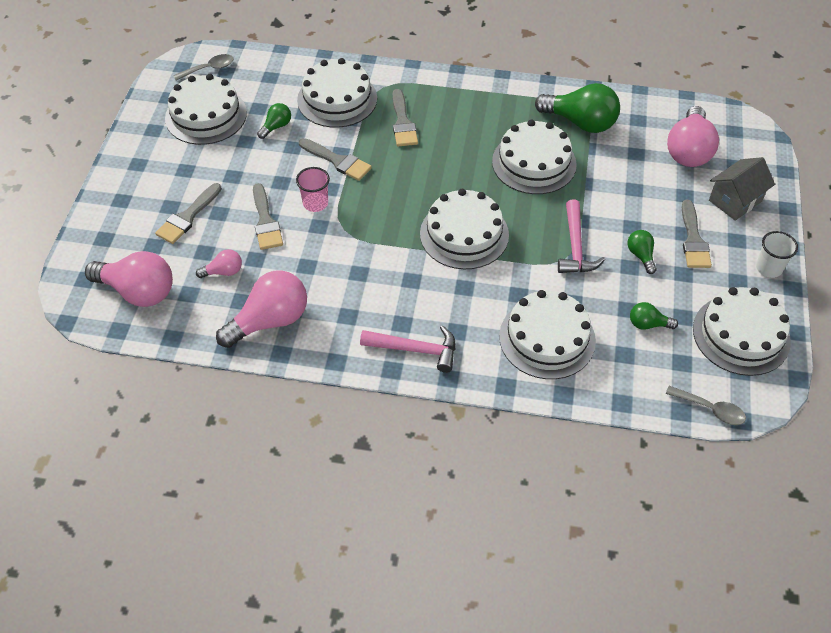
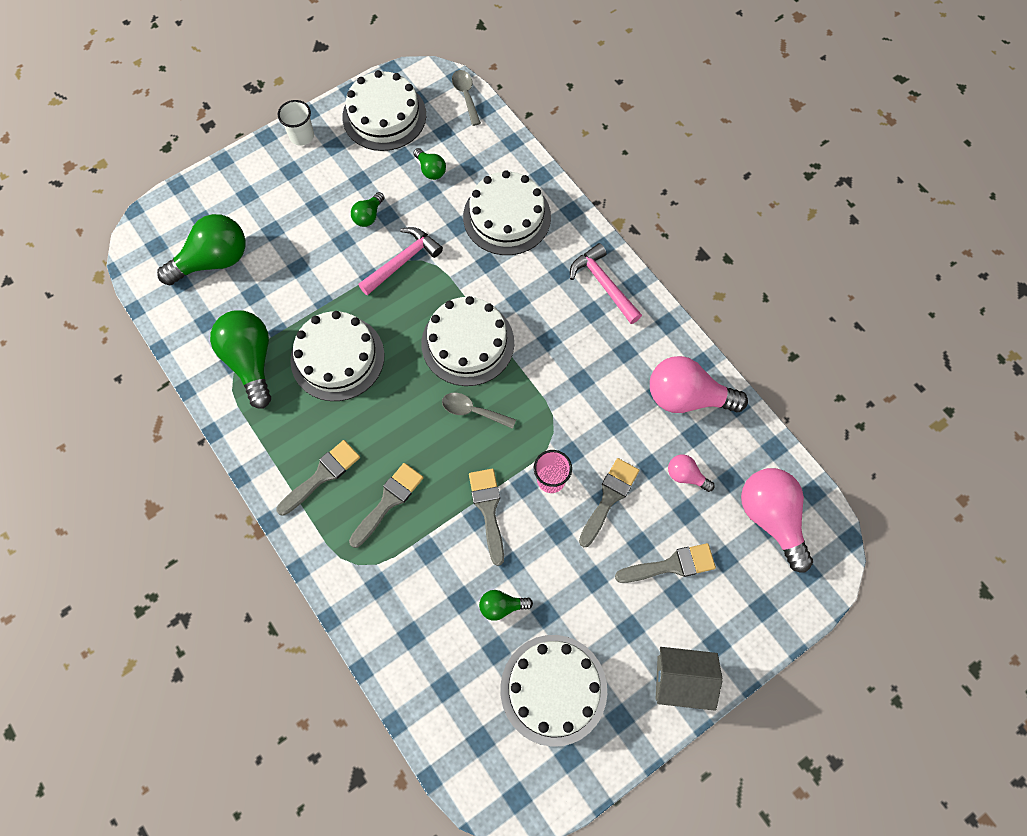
camera: 135 degrees left, 15 degrees up
(208, 69) = (493, 764): grey spoon -> grey spoon (473, 411)
(337, 99) = (414, 589): white cake -> none
(688, 151) = (213, 261): pink light bulb -> green light bulb
(693, 240) = (318, 195): grey brush -> grey brush (322, 475)
(735, 201) = (246, 196): grey house -> grey house (681, 680)

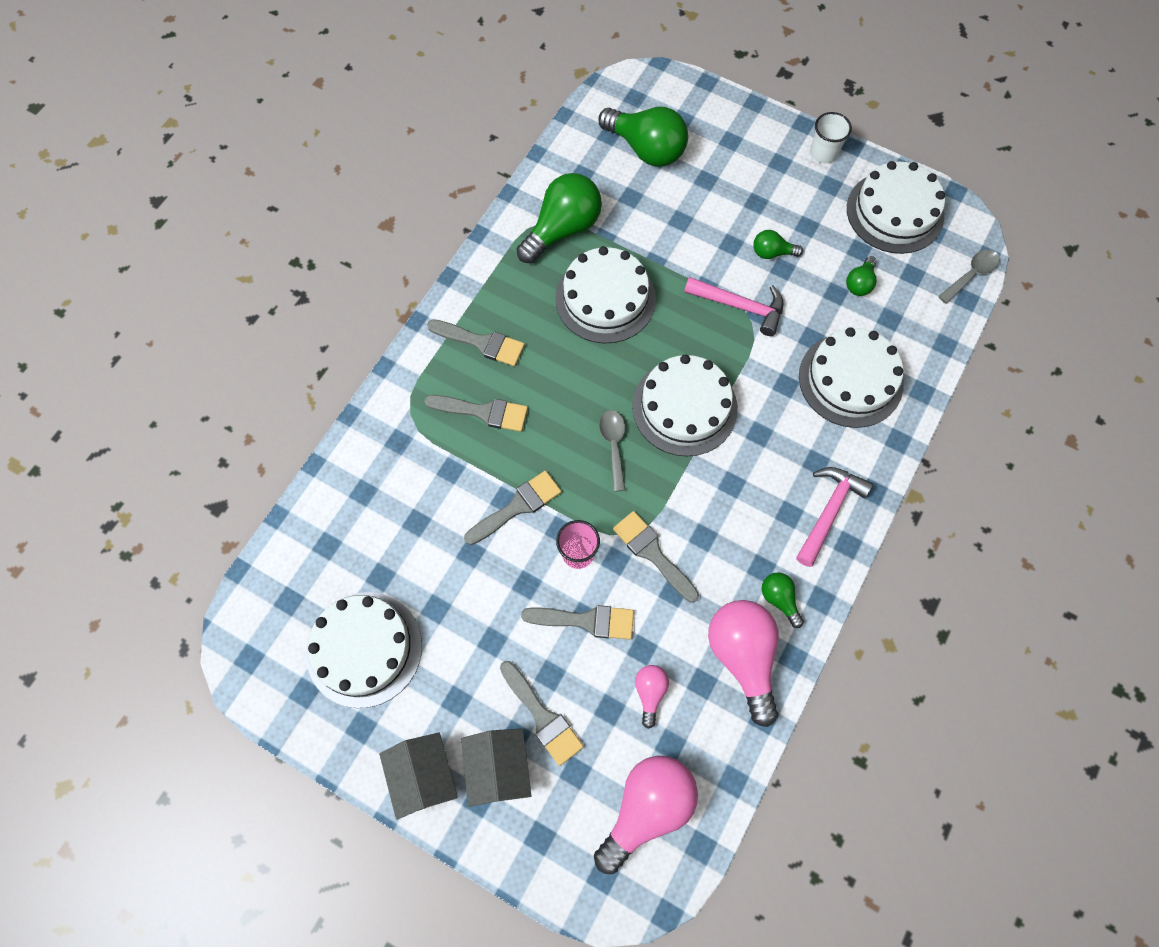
camera: 65 degrees right, 0 degrees up
(502, 606) = (425, 563): green light bulb -> green light bulb (779, 599)
(577, 423) = (652, 553): none -> grey brush
(698, 617) = (499, 768): none -> grey house

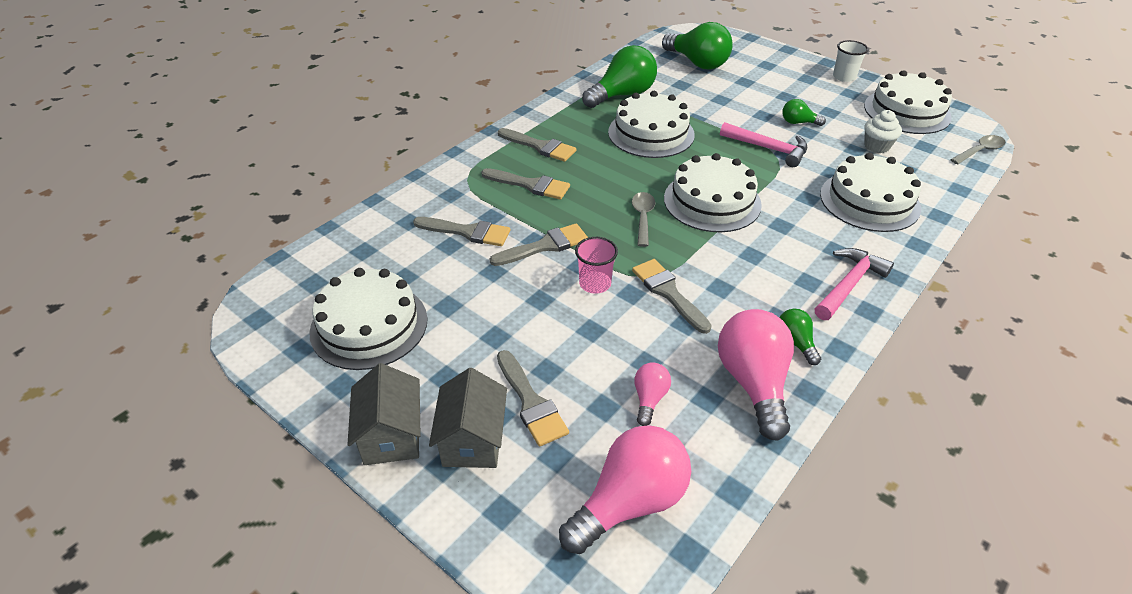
camera: 10 degrees right, 25 degrees down
(586, 620) = (593, 333): grey brush -> grey brush (467, 232)
(859, 283) = (877, 146): green light bulb -> white cupcake

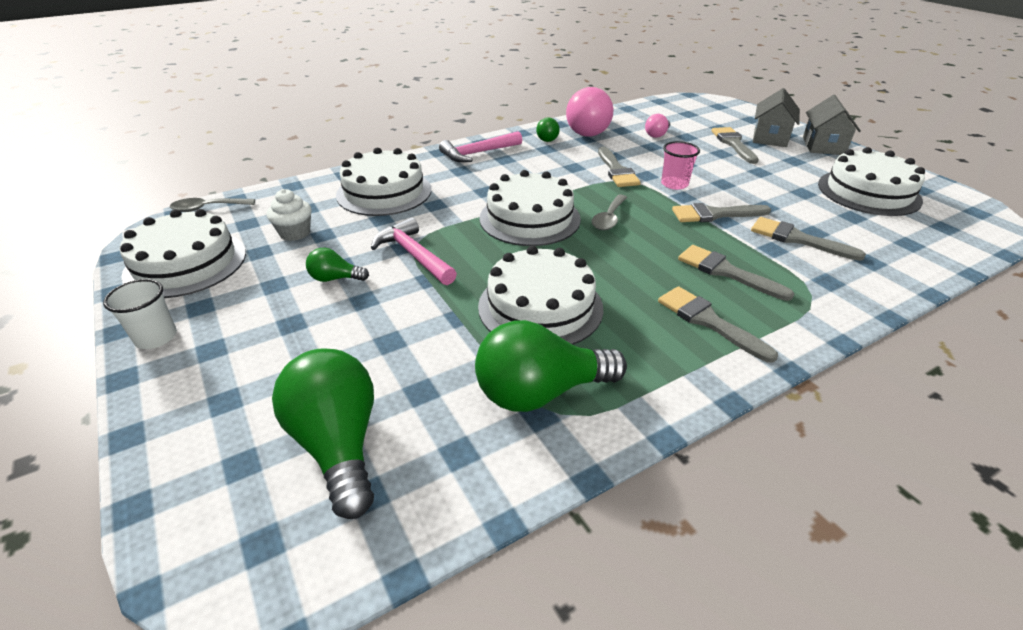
camera: 160 degrees left, 5 degrees down
(629, 502) = (682, 112): pink light bulb -> none
(798, 122) = (335, 278): green light bulb -> green light bulb turned 150 degrees clockwise

